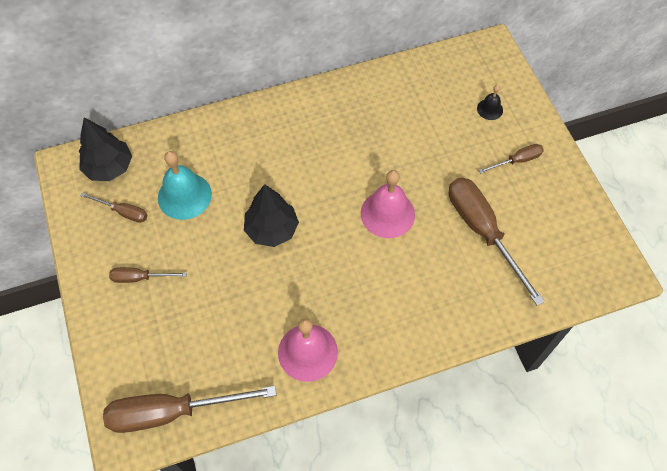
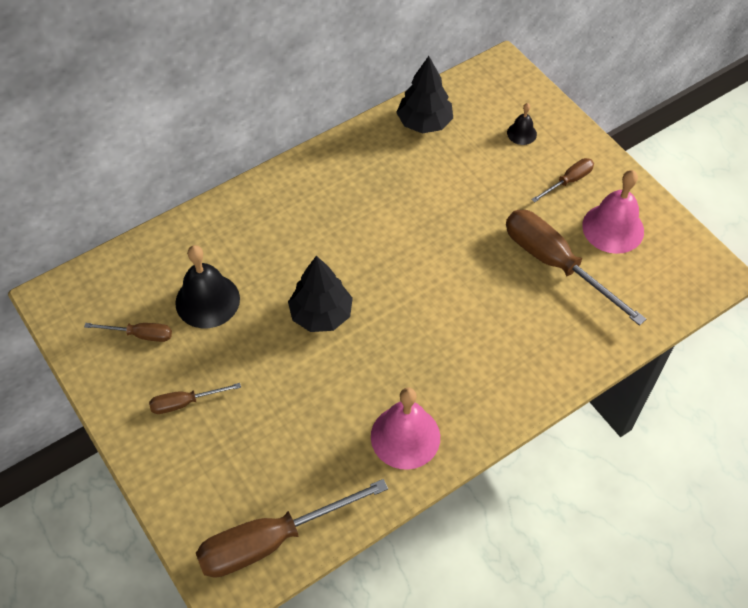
camera: 15 degrees left, 5 degrees down
(109, 167) = (107, 289): black tree -> black tree (424, 123)
(184, 196) = (207, 300): turquoise bell -> black bell
(387, 213) = (446, 268): pink bell -> pink bell (613, 228)

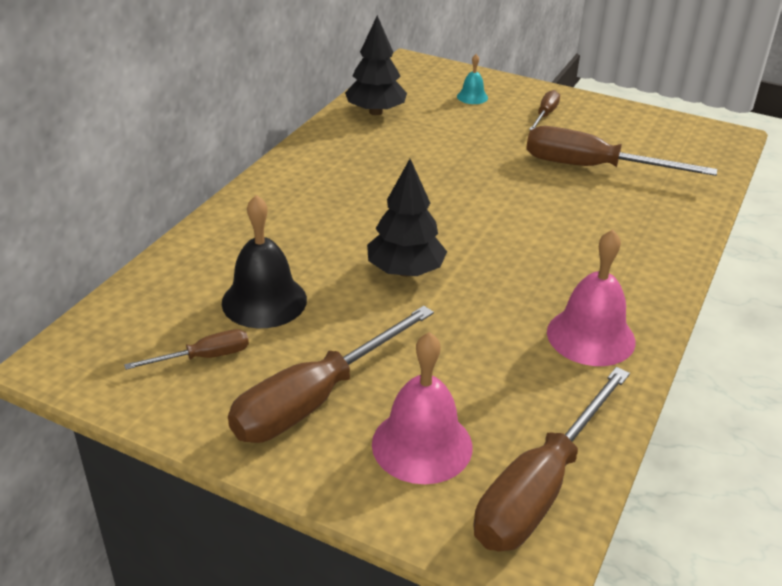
camera: 30 degrees left, 20 degrees down
(185, 403) = (315, 399): brown screwdriver -> brown screwdriver, size x2.03
(521, 133) = (472, 97): black bell -> turquoise bell
(613, 228) = (615, 132): pink bell -> pink bell (422, 445)

